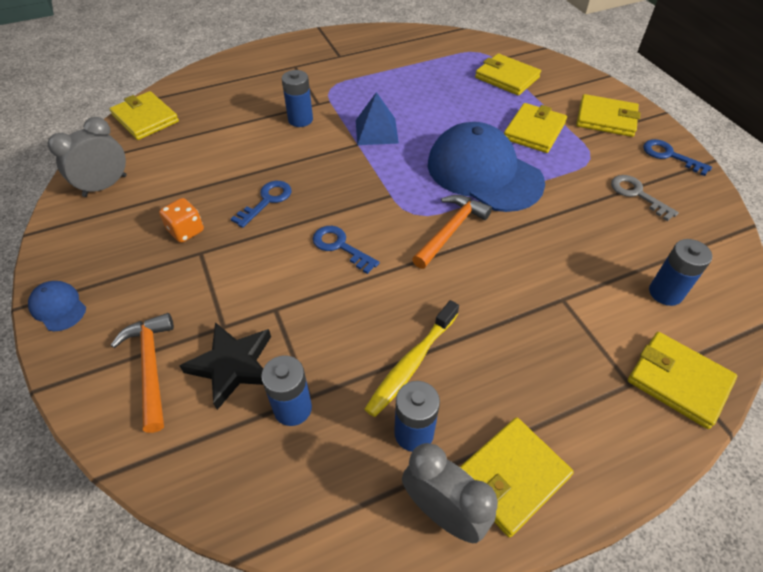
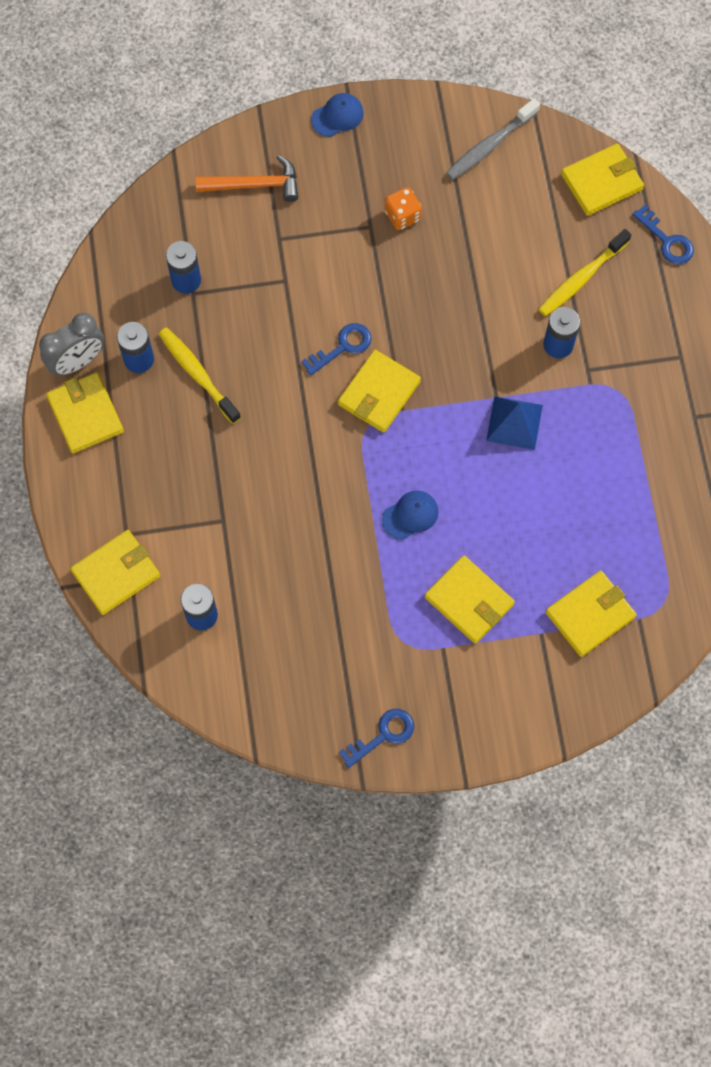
camera: 105 degrees right, 20 degrees up
(105, 186) = (490, 145): grey clock -> grey toothbrush
(233, 365) = (237, 243): black star -> none
(238, 117) = (581, 278): none -> yellow toothbrush
(267, 201) = (425, 291): blue key -> blue key (667, 240)
(450, 231) = (334, 452): orange hammer -> none
(484, 173) = (410, 515): blue cap -> blue cap, size x0.42
(606, 119) = (470, 698): yellow wallet -> yellow wallet (379, 393)
(637, 194) = (332, 661): grey key -> none

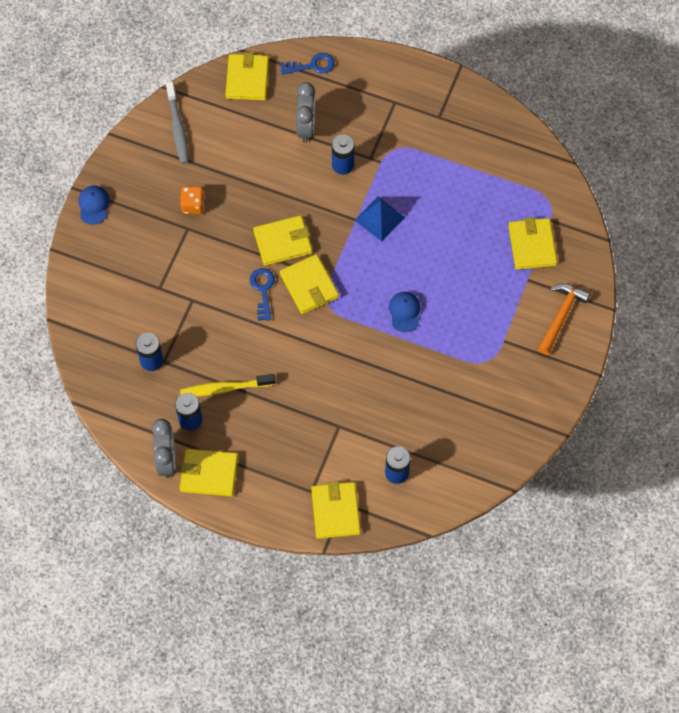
camera: 60 degrees left, 5 degrees down
(254, 185) = (109, 282): orange hammer -> orange hammer (561, 316)
(383, 735) = (541, 405): blue key -> none
(469, 601) = (482, 309): yellow wallet -> yellow wallet (283, 242)
(581, 278) = (306, 127): yellow toothbrush -> grey clock

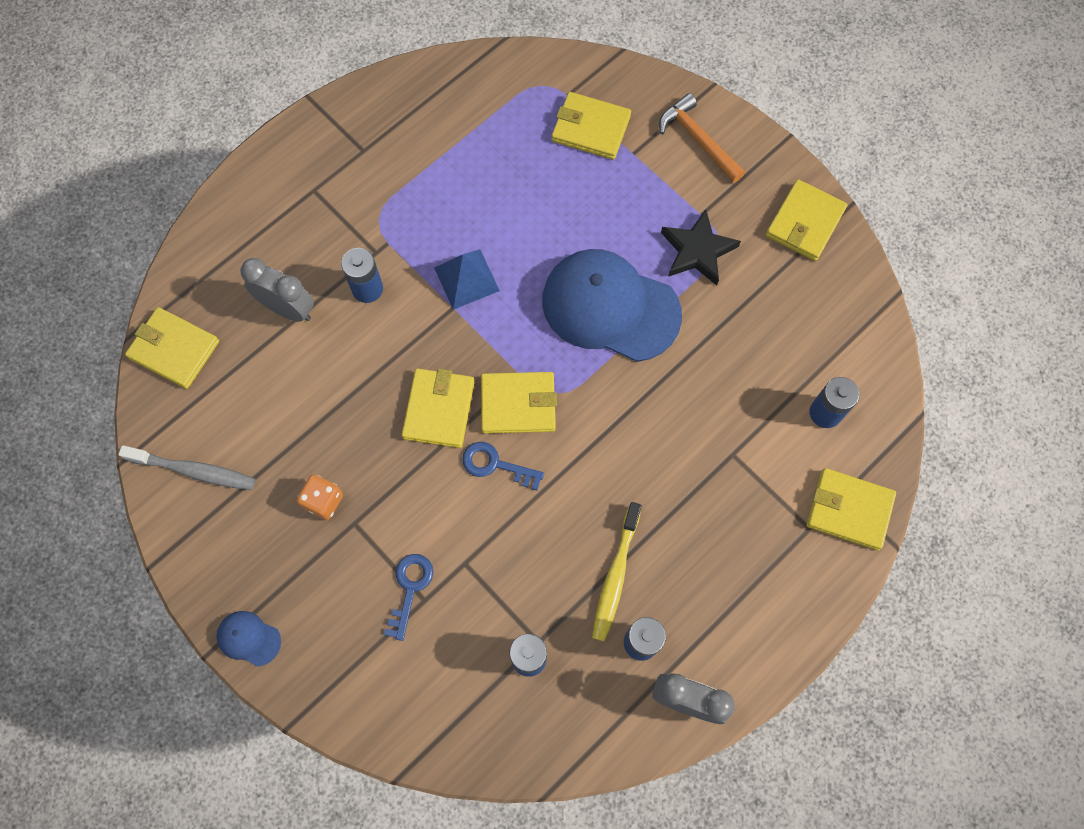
camera: 65 degrees left, 5 degrees up
(209, 473) = (731, 651): yellow wallet -> yellow wallet (804, 222)
(312, 65) = (203, 262): blue key -> blue key (410, 589)
(404, 312) = (610, 307): blue cap -> blue cap, size x2.39
(474, 349) = (697, 251): none -> black star

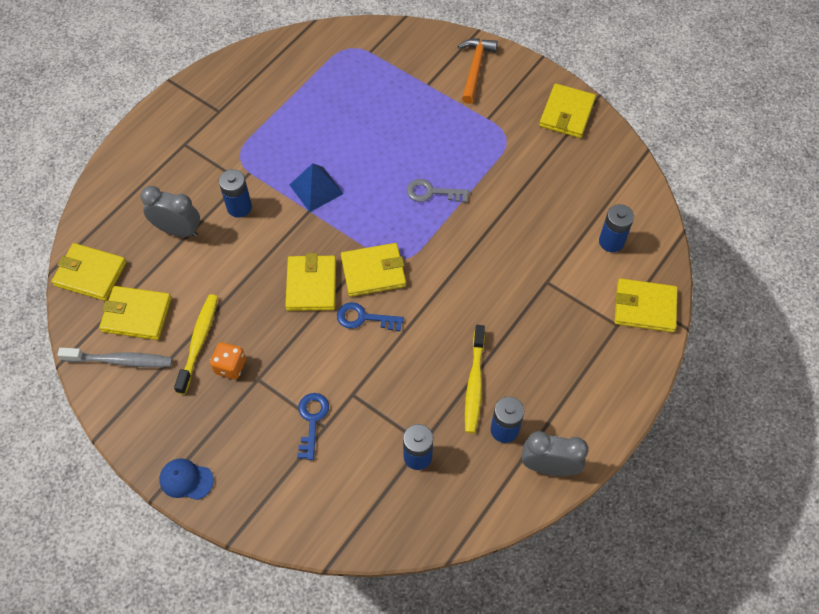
camera: 10 degrees left, 10 degrees down
(290, 462) = (199, 342): none -> yellow toothbrush
(591, 128) = (392, 72): yellow wallet -> yellow wallet (137, 314)
(610, 307) = (431, 192): blue cap -> grey key
(697, 251) = (490, 144): black star -> none
(698, 140) = (475, 69): orange hammer -> orange hammer turned 60 degrees clockwise

